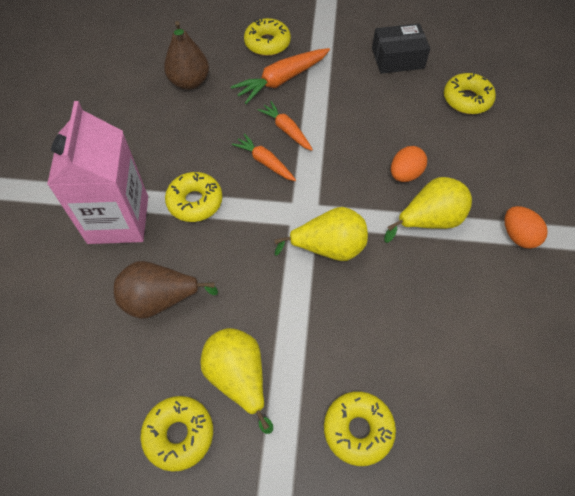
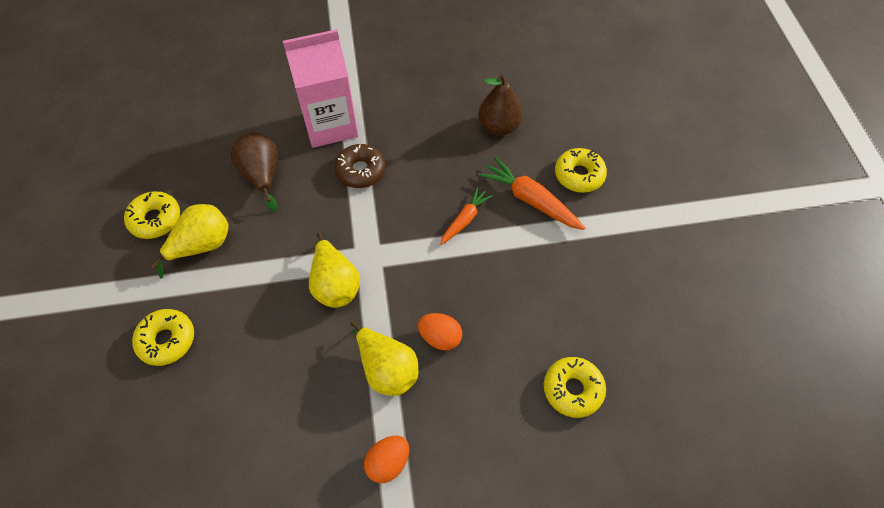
camera: 75 degrees right, 0 degrees up
(195, 202) = (360, 171): yellow donut -> brown donut
(265, 162) = (419, 211): orange carrot -> none
(397, 58) = (610, 304): black box -> none

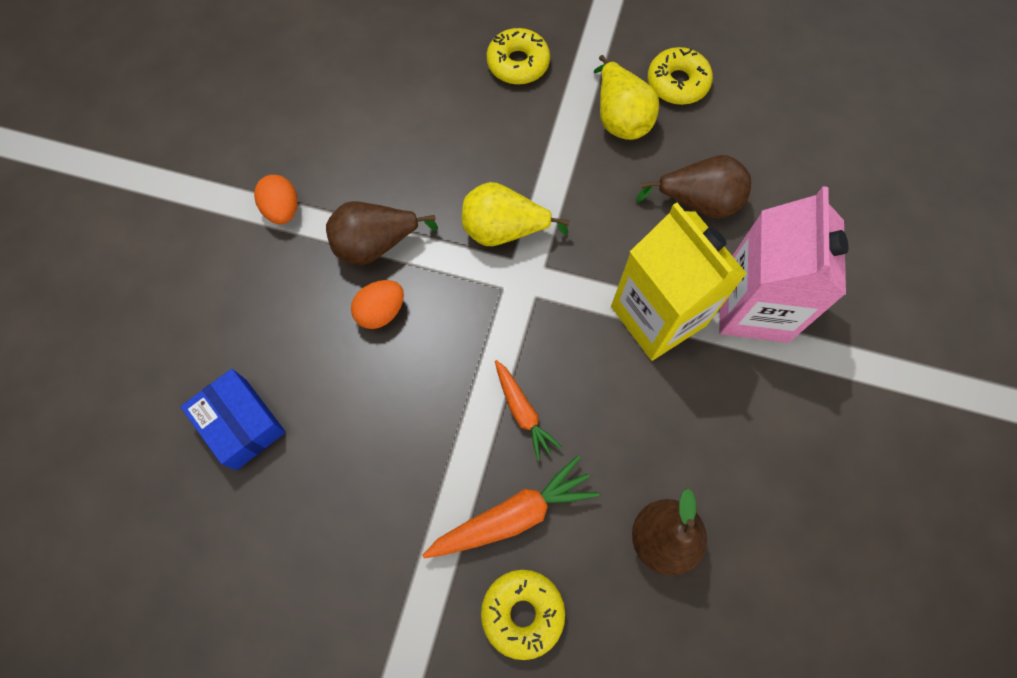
camera: 115 degrees right, 10 degrees up
(360, 171) = (658, 316): brown donut -> yellow carton
(387, 369) = (376, 244): yellow pear -> brown pear
(572, 389) = (241, 424): yellow donut -> blue box

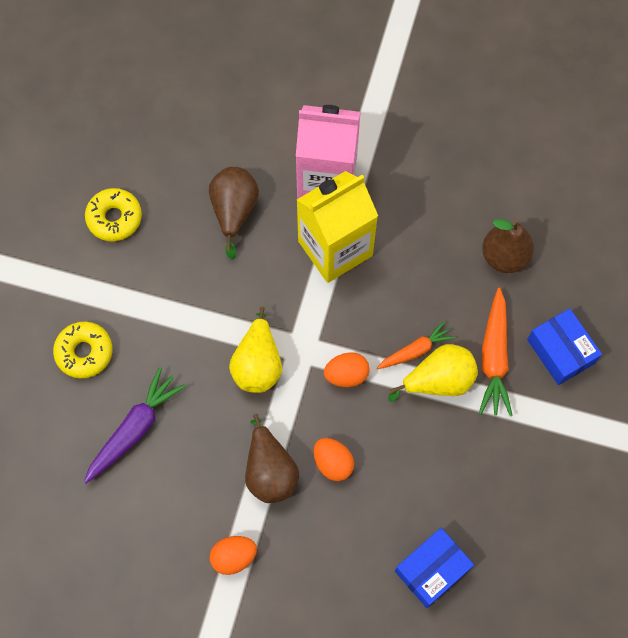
camera: 90 degrees left, 0 degrees up
(431, 112) = (134, 429): none -> purple carrot
(490, 328) = (346, 375): none -> orange egg
(513, 515) = (494, 358): orange carrot -> orange carrot turned 150 degrees counterclockwise
(522, 613) = (560, 351): yellow donut -> blue box
(620, 118) = (149, 267): yellow pear -> yellow pear (438, 381)

